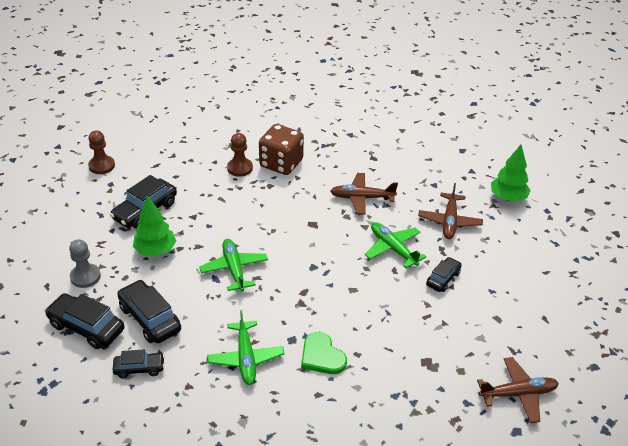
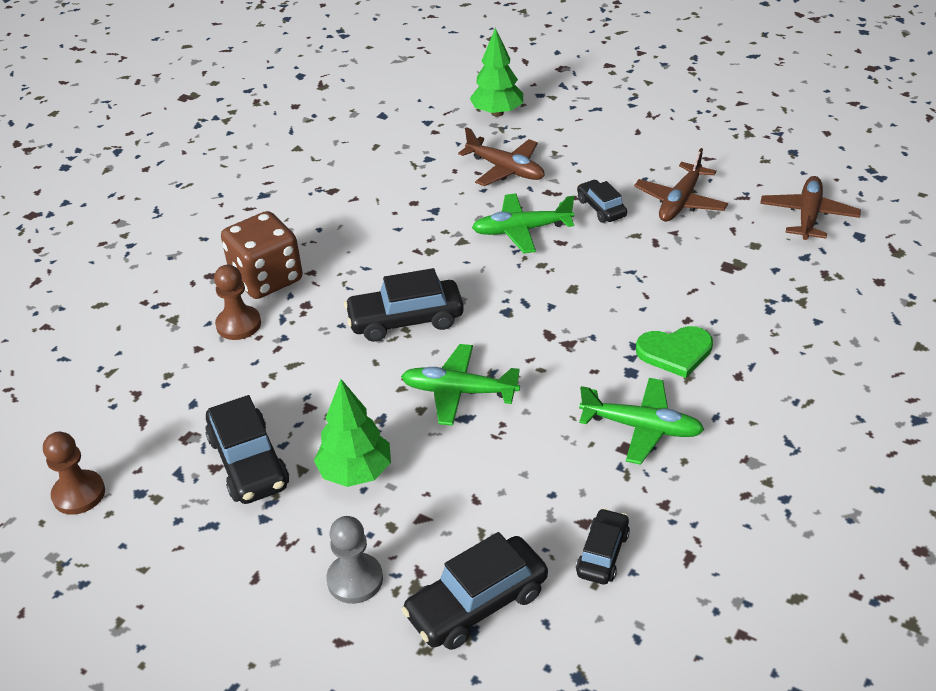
camera: 60 degrees left, 0 degrees up
(150, 319) = (504, 516): black car -> black car (405, 320)
(361, 198) = (404, 226): brown plane -> brown plane (680, 202)

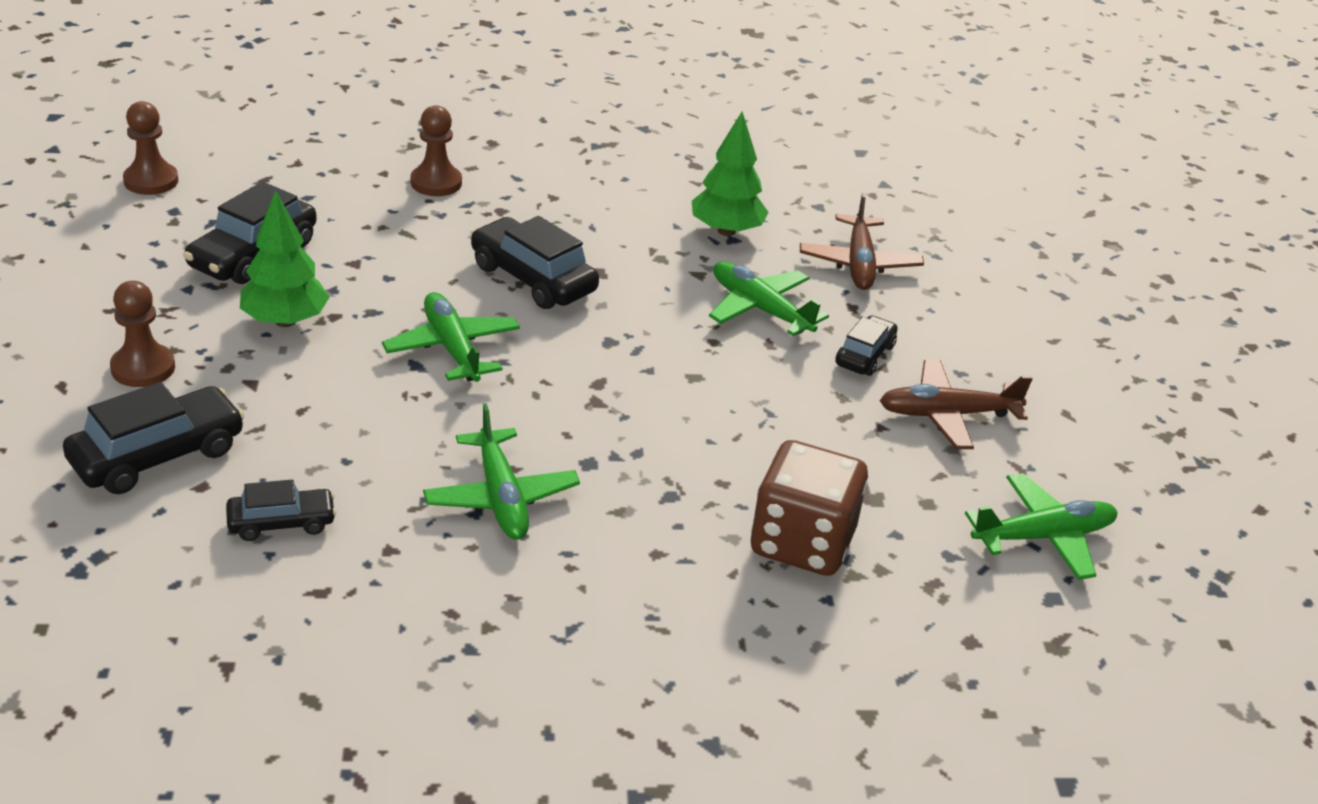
camera: 50 degrees right, 5 degrees down
(267, 279) = (517, 175): brown dice -> brown dice (802, 543)
(355, 580) = (143, 368): grey pawn -> brown pawn
(477, 604) = (157, 455): black car -> black car turned 120 degrees clockwise
(497, 113) = (960, 225): green tree -> green tree (726, 231)
(675, 352) = (653, 488): green heart -> none
(808, 215) = (1043, 536): brown plane -> green plane

